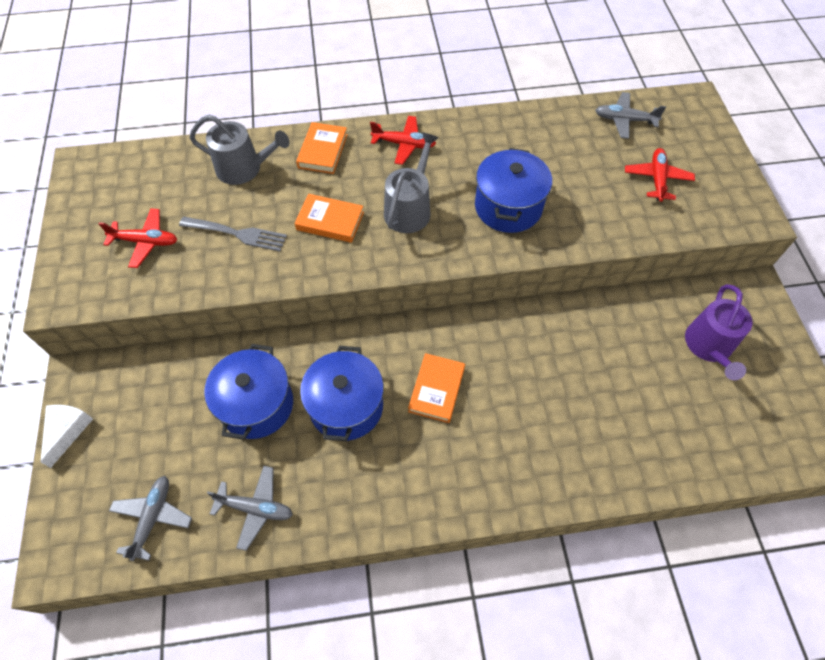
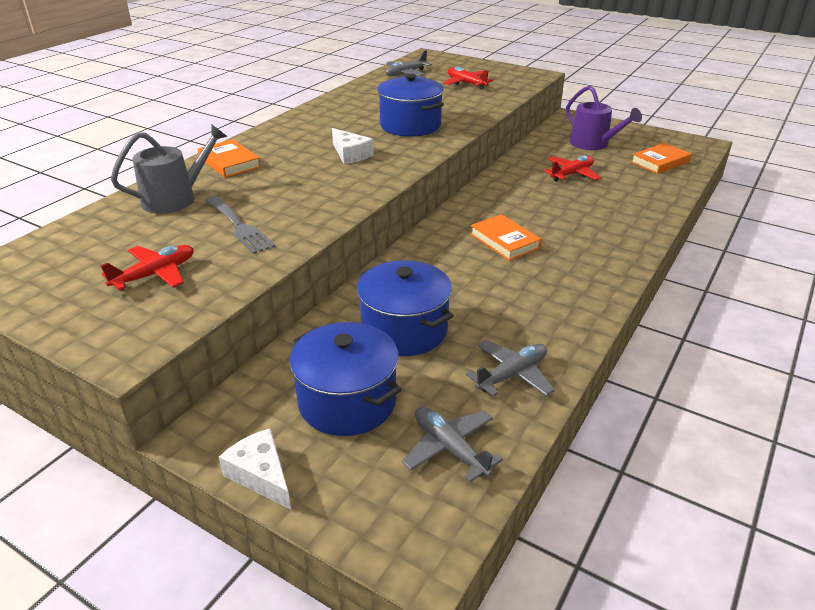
camera: 50 degrees left, 25 degrees down
(237, 234) = (239, 226): grey fork -> grey fork turned 90 degrees clockwise
(330, 221) = (304, 185): orange book -> orange book (660, 162)
(346, 406) = (467, 285): blue pot -> blue pot (347, 402)
(404, 144) = (288, 134): red plane -> red plane (572, 174)
(409, 209) = (350, 154): grey watering can -> white cheese

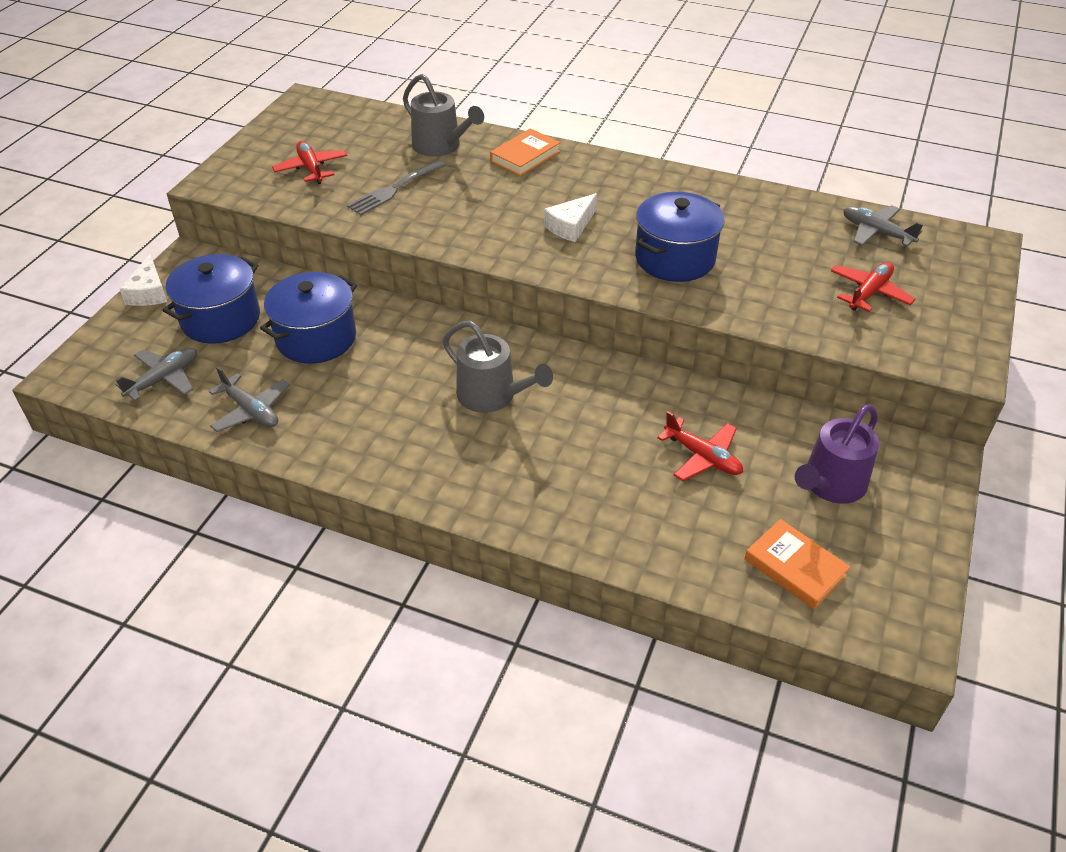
camera: 80 degrees right, 10 degrees up
(155, 275) = (311, 168): red plane -> red plane turned 150 degrees counterclockwise
(261, 475) = (149, 292): white cheese -> white cheese turned 135 degrees clockwise
(504, 241) = (492, 396): orange book -> grey watering can

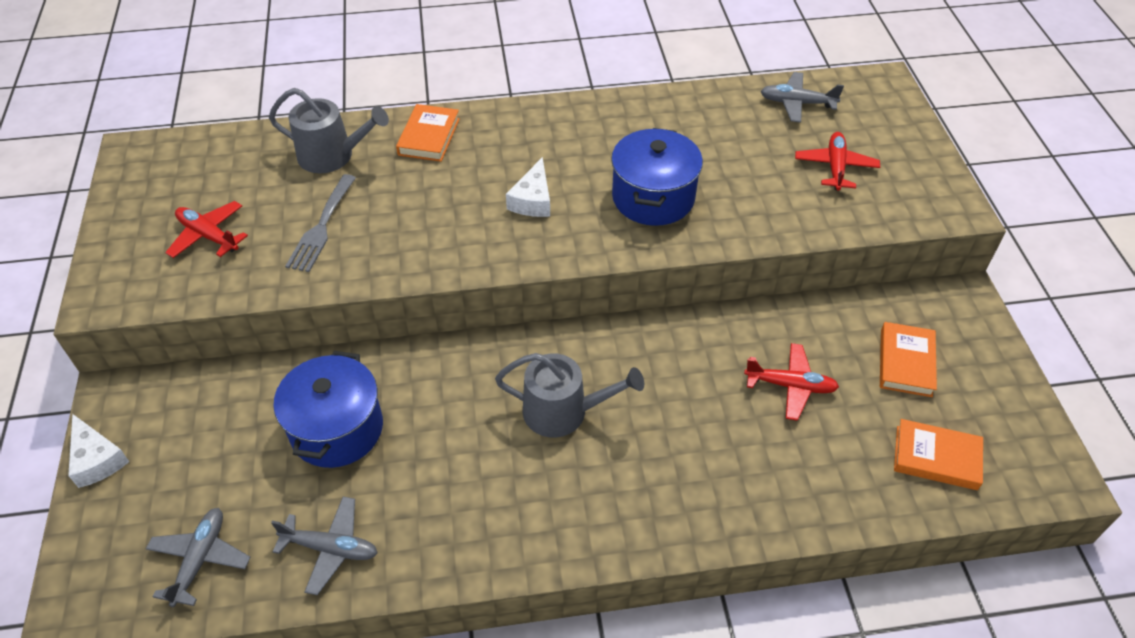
camera: 30 degrees left, 5 degrees up
(220, 319) = (211, 454): blue pot -> none
(830, 484) = (906, 362): purple watering can -> orange book

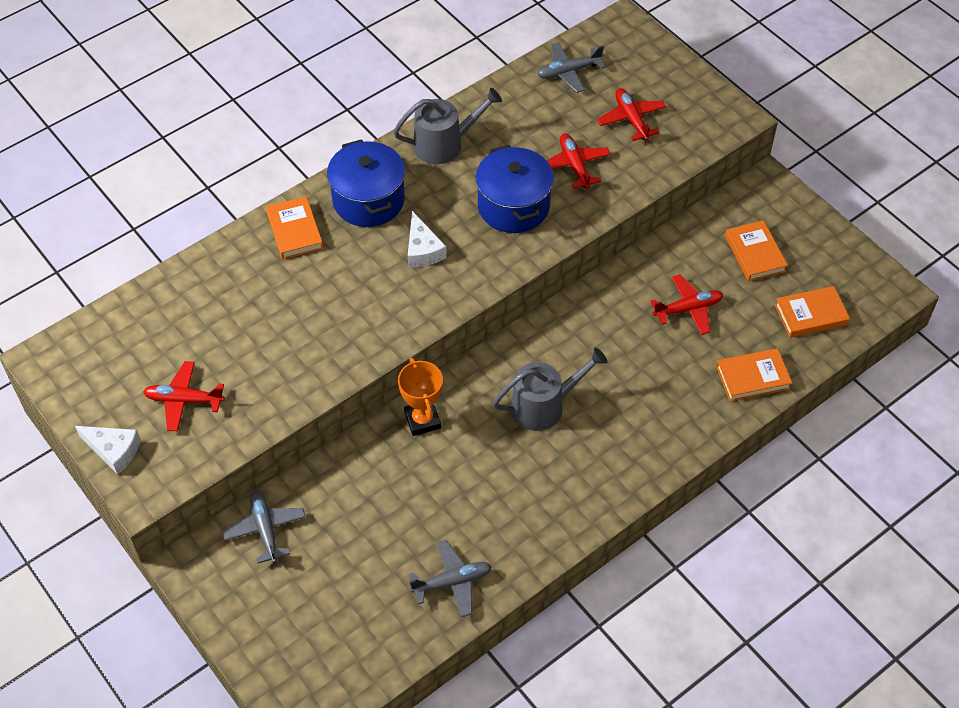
camera: 30 degrees left, 5 degrees up
(97, 459) = (221, 615): white cheese -> white cheese (113, 450)
(200, 559) = (365, 638): grey plane -> grey plane (265, 529)
(322, 227) = (272, 349): grey fork -> none
(332, 156) = (226, 284): grey watering can -> grey watering can (444, 144)
(337, 429) = (388, 500): blue pot -> blue pot (368, 200)
(432, 367) = (422, 420): none -> orange trophy
(744, 186) = (574, 165): none -> red plane
(820, 495) = (752, 377): none -> orange book

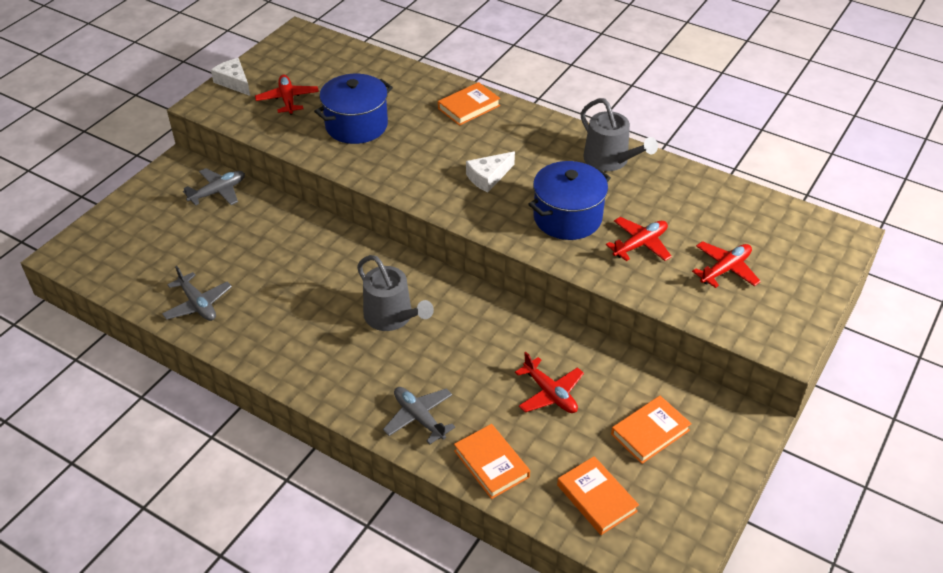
camera: 70 degrees right, 10 degrees down
(113, 450) = (234, 82): white cheese -> white cheese turned 135 degrees clockwise
(368, 200) = (522, 135): blue pot -> blue pot (356, 125)
(422, 420) = (347, 247): orange trophy -> none
(568, 72) = (752, 214): grey plane -> grey plane (419, 418)

